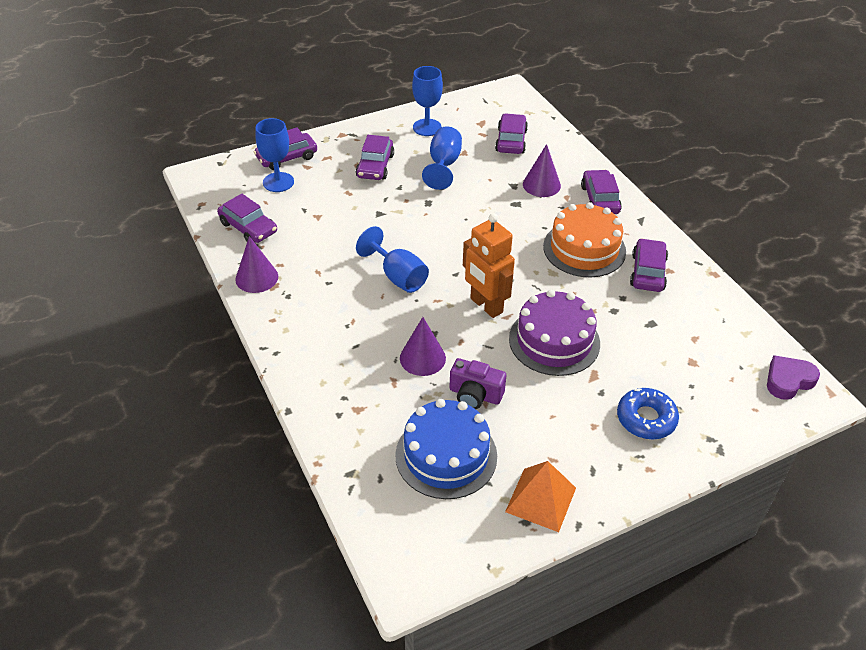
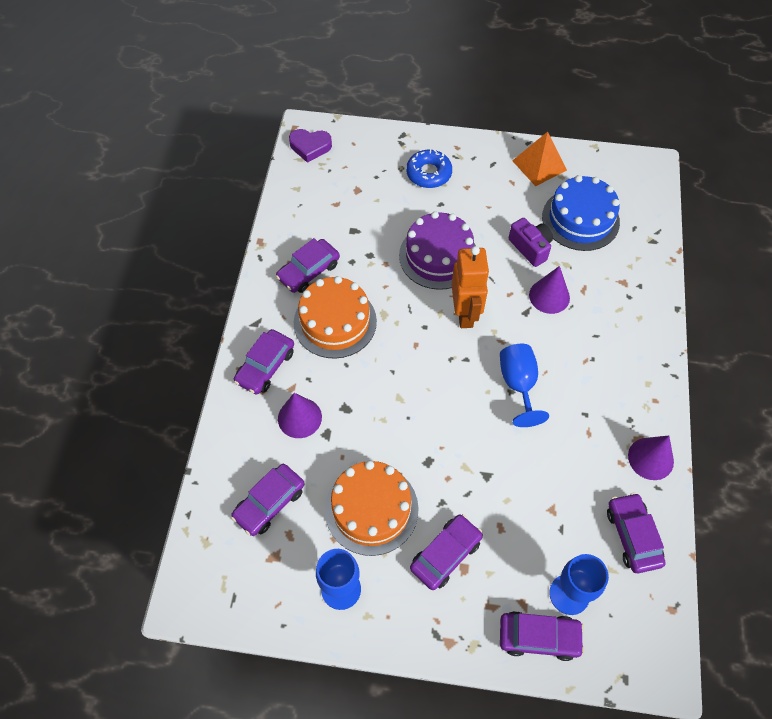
camera: 145 degrees left, 15 degrees up
(443, 165) = (371, 509): blue goblet -> orange cake

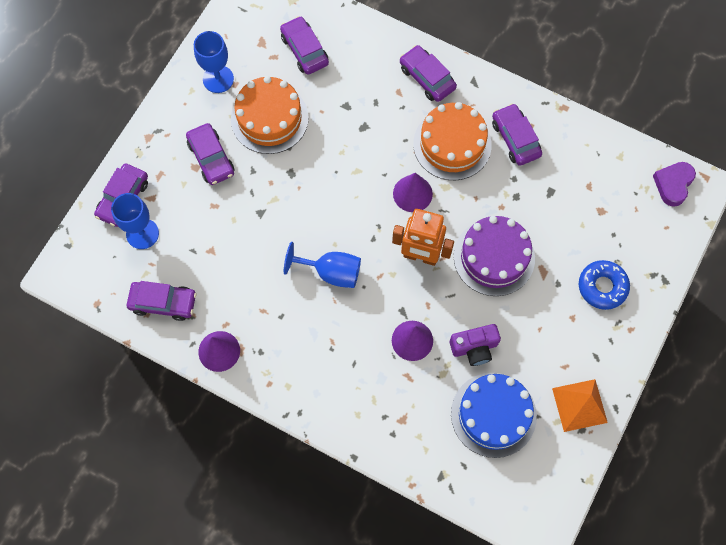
camera: 110 degrees right, 10 degrees up
(299, 417) = (368, 90): purple cone -> purple cone (412, 193)

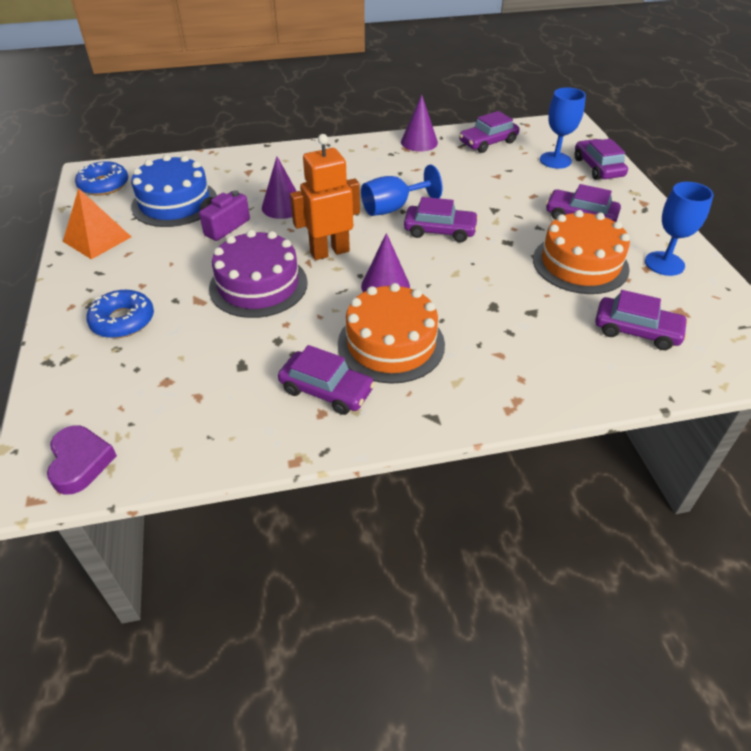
camera: 140 degrees right, 25 degrees down
(427, 78) = (488, 386): purple car -> purple car (440, 230)
(538, 495) = (104, 185): none -> blue donut

